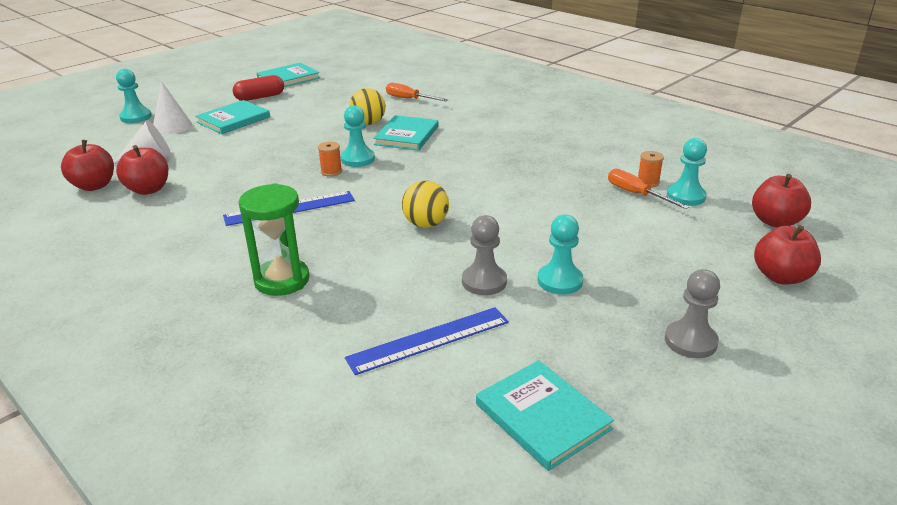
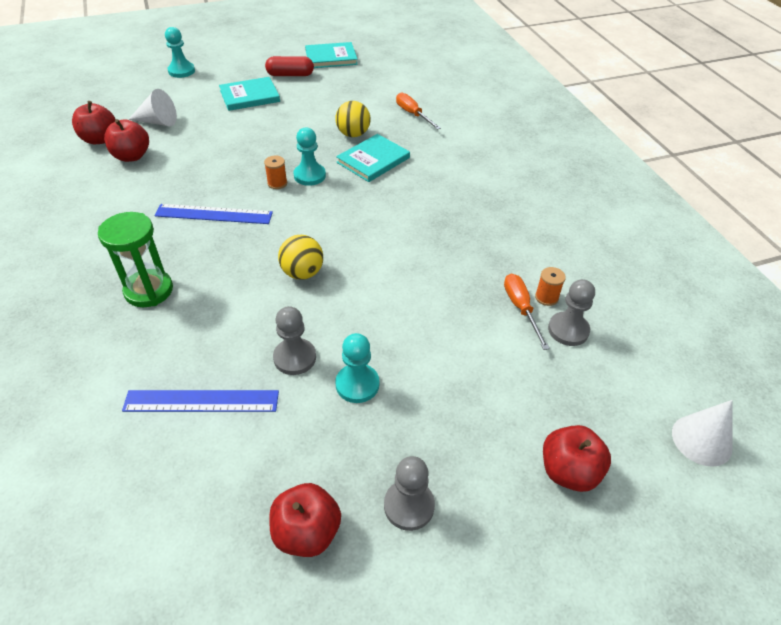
camera: 25 degrees right, 15 degrees up
(172, 126) = (199, 90): white cone -> white cone (701, 440)
(542, 416) = (218, 522): turquoise book -> none
(685, 196) = (568, 330): turquoise pawn -> grey pawn
(775, 221) = (632, 399): red apple -> red apple (307, 532)

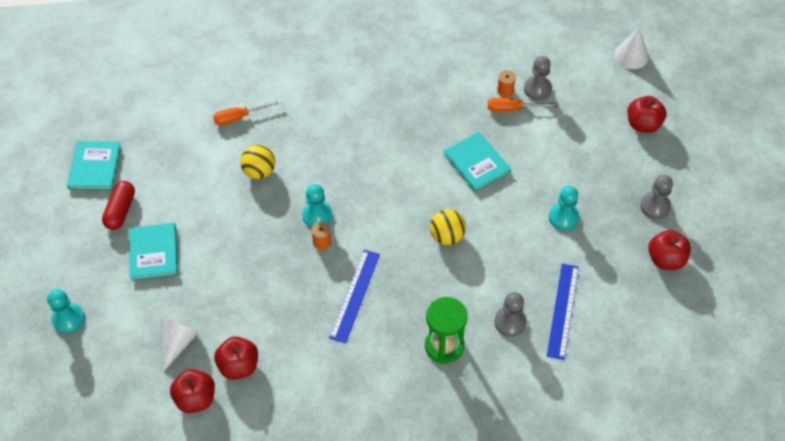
camera: 75 degrees left, 10 degrees up
(295, 358) = (533, 251): grey pawn -> grey pawn (510, 322)
(373, 160) = (307, 163): turquoise book -> turquoise book (476, 163)

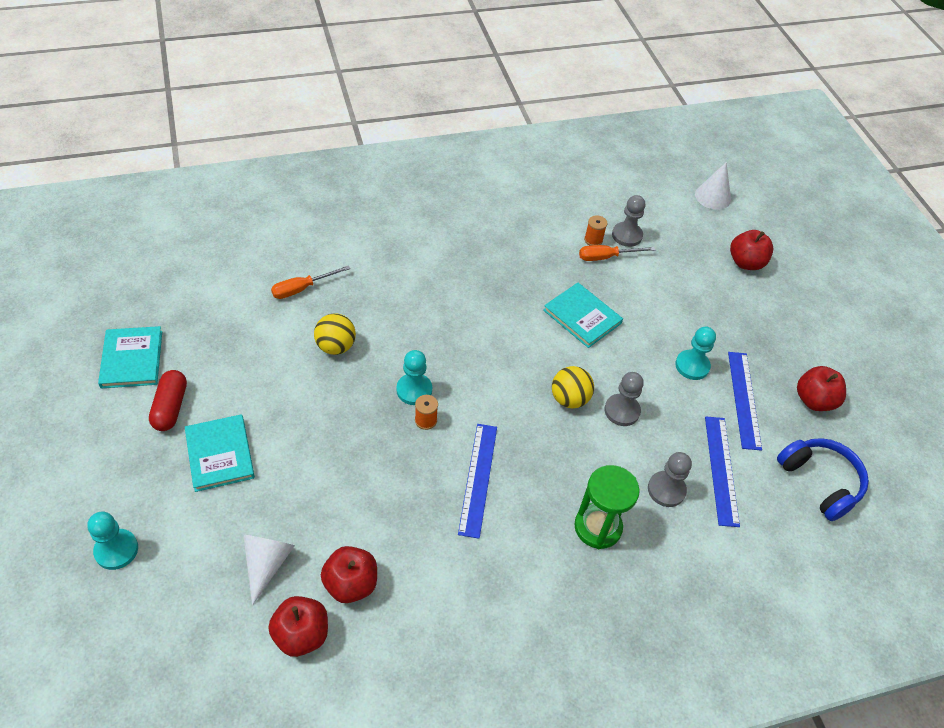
camera: 15 degrees left, 5 degrees down
(602, 252) = (744, 399): none -> blue ruler
(647, 330) = (820, 482): none -> blue headphones
(655, 206) = (785, 345): grey pawn -> grey pawn (622, 411)

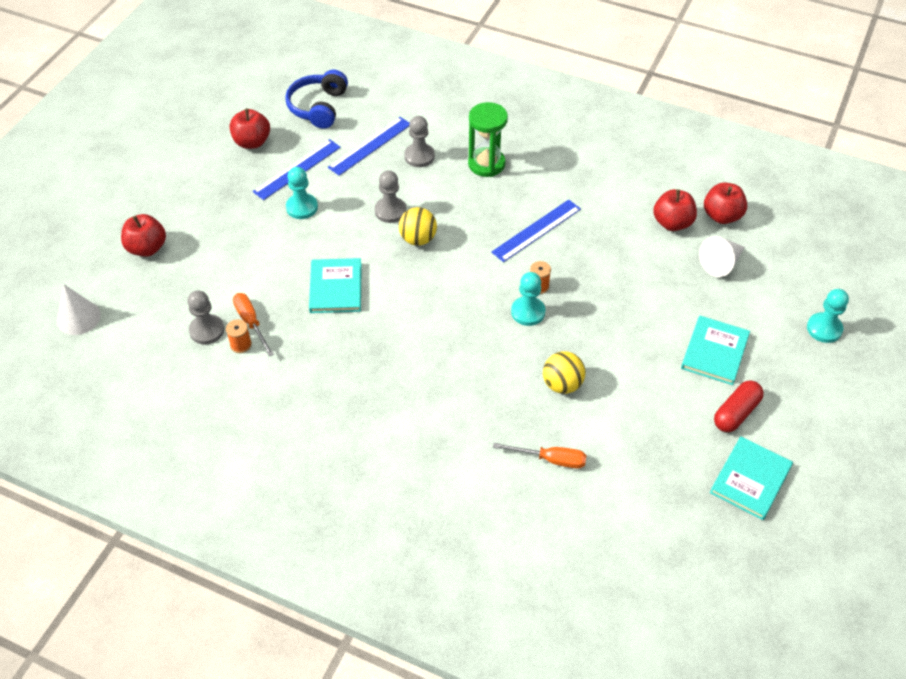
camera: 135 degrees left, 0 degrees up
(606, 257) = (251, 322): orange screwdriver -> orange screwdriver turned 150 degrees counterclockwise

